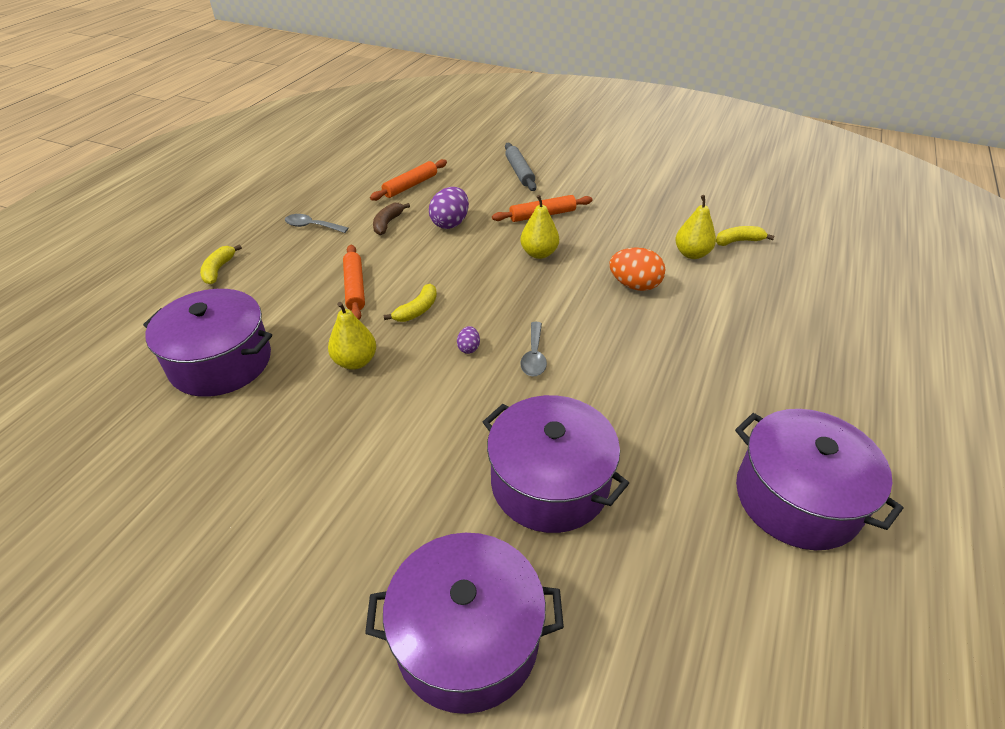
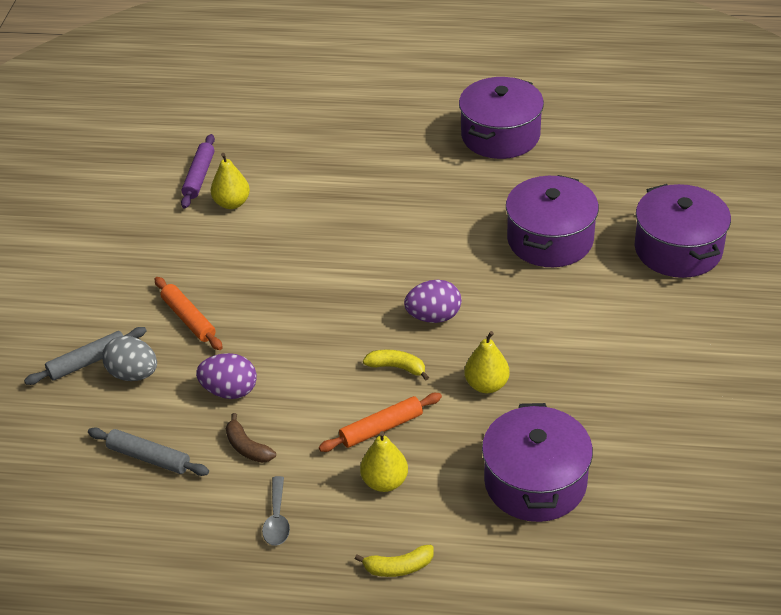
camera: 105 degrees left, 0 degrees up
(387, 223) = (247, 447): brown banana -> brown banana turned 45 degrees clockwise
(410, 186) = (149, 457): orange rolling pin -> grey rolling pin
(468, 348) = (433, 317): purple egg -> purple egg, size x2.01
(495, 187) = (133, 374): none -> grey egg
(534, 356) = (425, 275): grey spoon -> none
(539, 253) = (267, 305): yellow pear -> yellow pear (384, 482)
(634, 285) = (298, 232): orange egg -> none
(738, 241) = (199, 176): yellow banana -> purple rolling pin

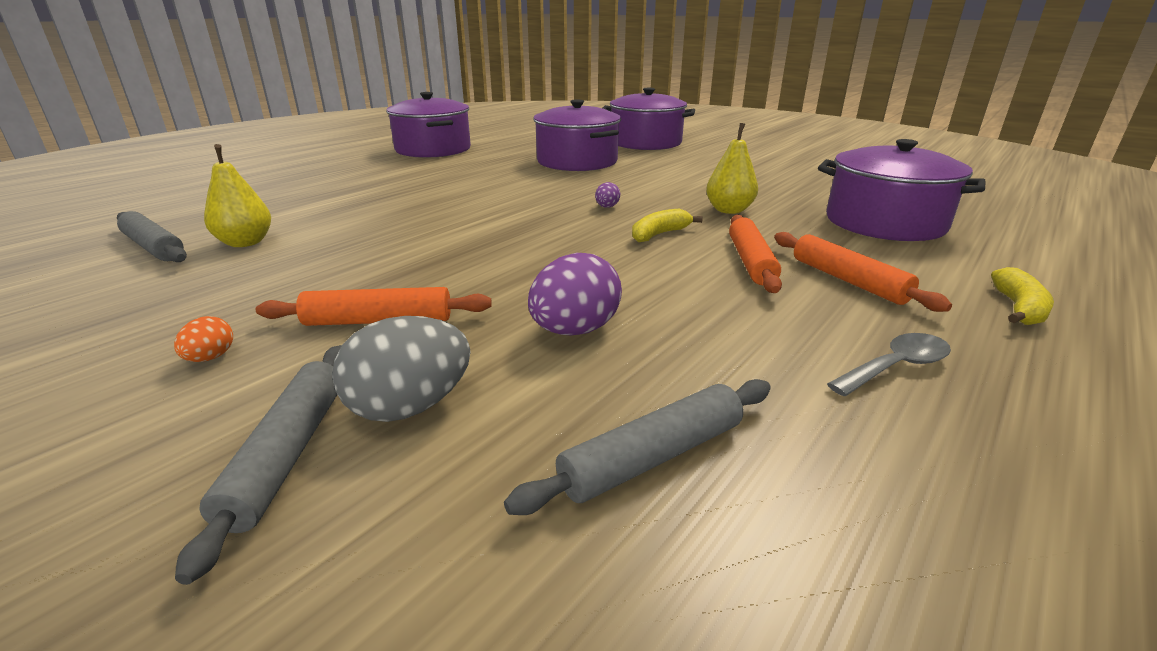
camera: 60 degrees left, 15 degrees down
(124, 292) = (211, 358): none -> orange egg
(199, 176) = (153, 247): purple rolling pin -> grey rolling pin
(247, 447) = (712, 349): brown banana -> none
(277, 519) = (896, 367): grey spoon -> grey spoon turned 60 degrees counterclockwise
(384, 482) = (848, 280): yellow pear -> orange rolling pin
(433, 317) = (607, 207): purple egg -> purple egg, size x0.50

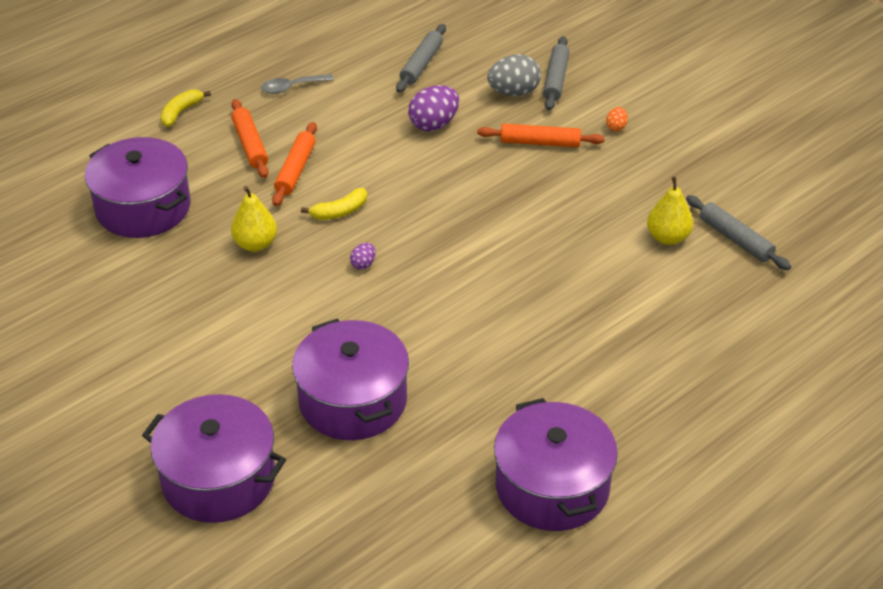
camera: 170 degrees left, 15 degrees up
(652, 457) = (421, 64): grey rolling pin -> grey rolling pin turned 45 degrees counterclockwise

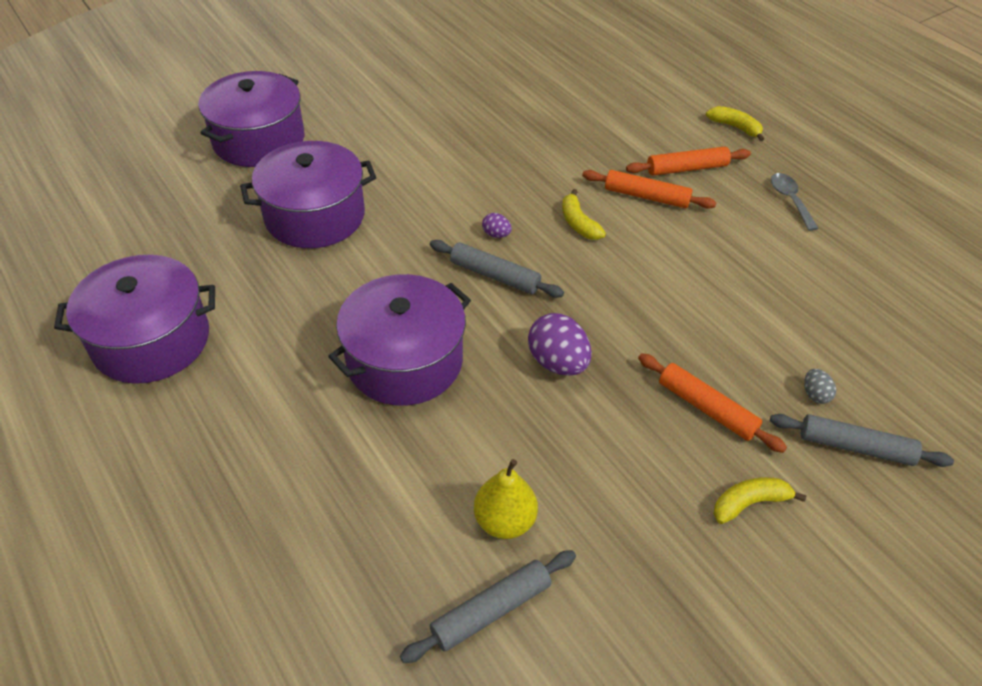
camera: 95 degrees right, 5 degrees up
(143, 208) = (592, 106): purple pot -> purple pot (405, 361)
(255, 244) = (535, 167): yellow pear -> none
(421, 64) = (858, 309): grey rolling pin -> grey rolling pin (494, 276)
(434, 124) = (735, 308): purple egg -> purple egg (557, 362)
(513, 92) = (815, 394): grey egg -> grey egg, size x0.50
(540, 142) = (706, 408): orange rolling pin -> orange rolling pin turned 60 degrees counterclockwise
(616, 127) = (749, 503): orange egg -> yellow banana

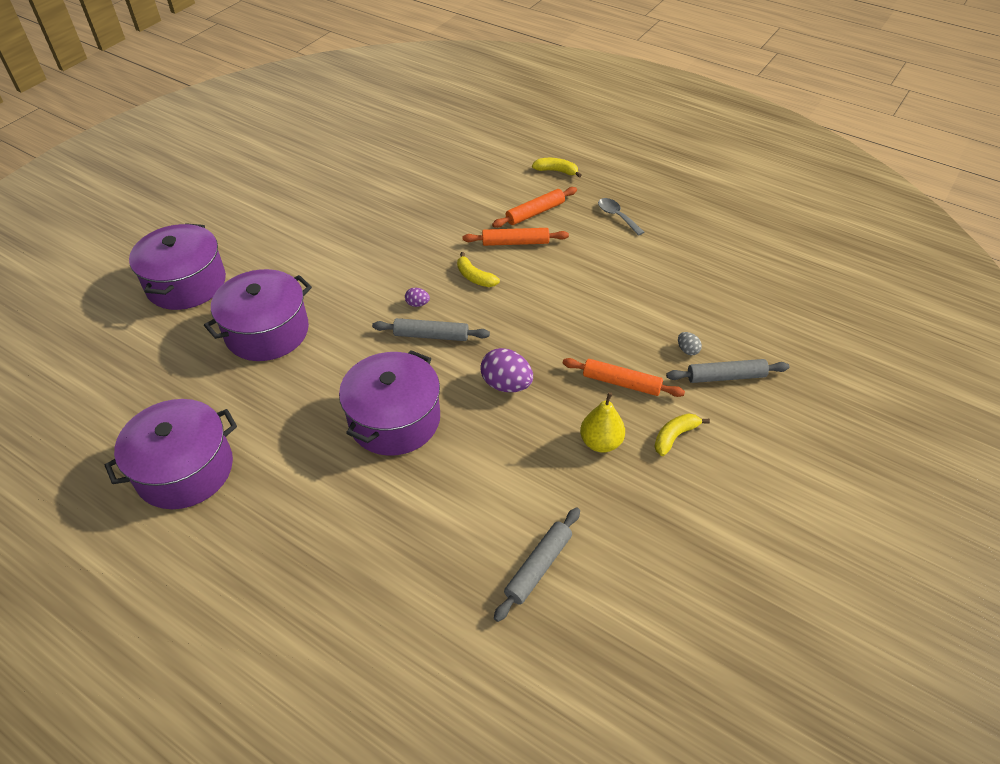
camera: 20 degrees left, 0 degrees up
(504, 521) = (520, 506): yellow pear -> yellow pear (601, 442)

